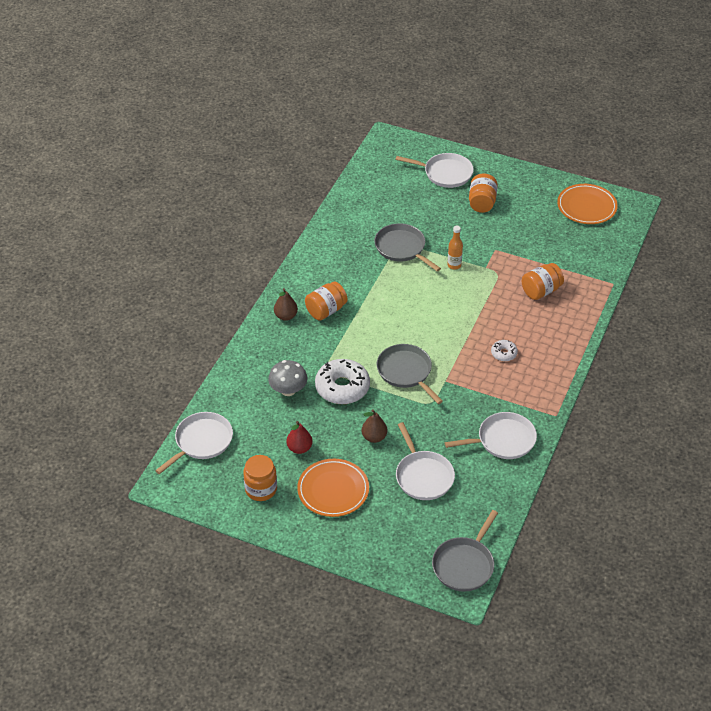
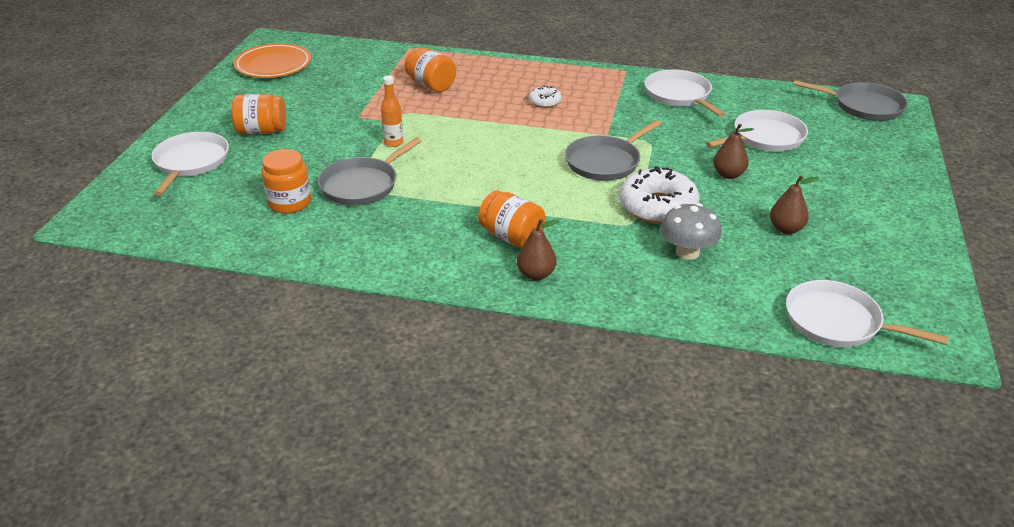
camera: 100 degrees left, 10 degrees down
(261, 489) = (878, 252): orange jar -> orange jar (289, 203)
(299, 448) = (786, 229): red pear -> brown pear
(333, 490) = (834, 195): orange plate -> none

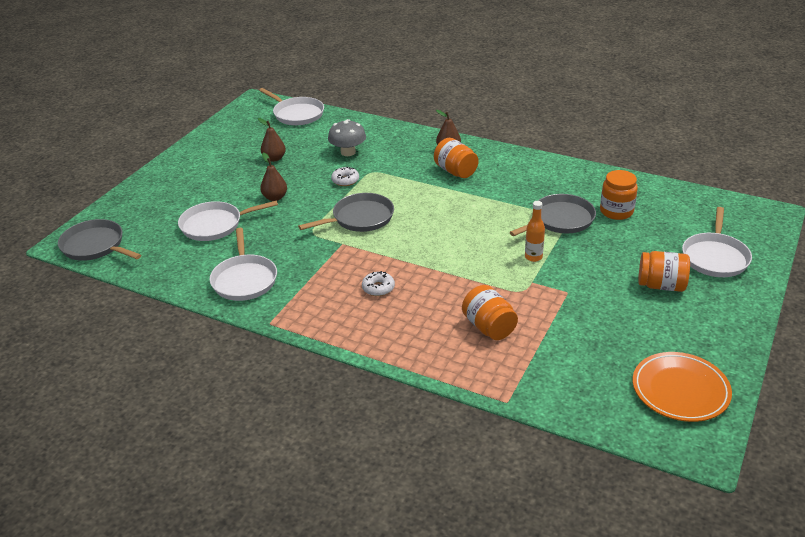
camera: 165 degrees left, 0 degrees up
(657, 207) = (345, 180): white donut -> white donut, size x0.49

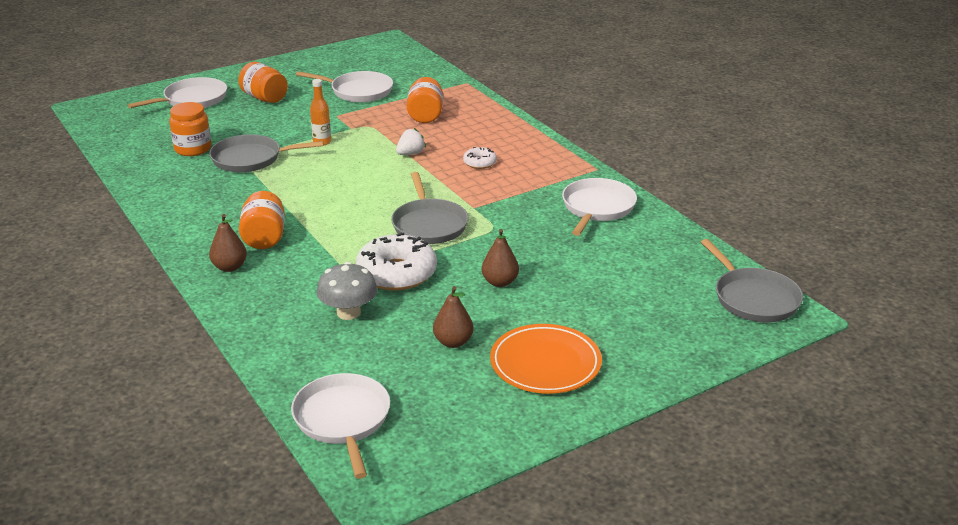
camera: 150 degrees left, 5 degrees down
(214, 225) = (595, 273): white pan -> white pan (358, 91)
(345, 180) = (396, 273): white donut -> white donut, size x2.03
(360, 218) = (429, 225): grey pan -> grey pan turned 105 degrees counterclockwise
(446, 274) = (410, 154): none -> white strawberry
(680, 390) = (355, 58): orange plate -> orange plate (545, 363)

